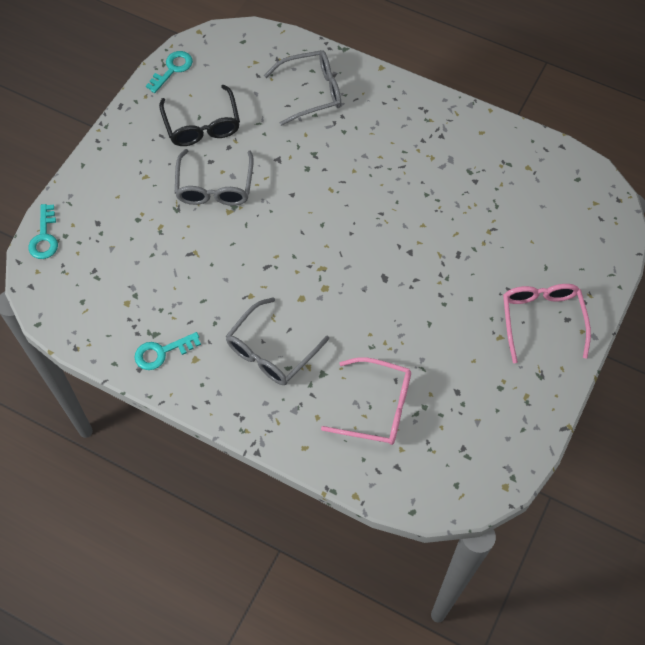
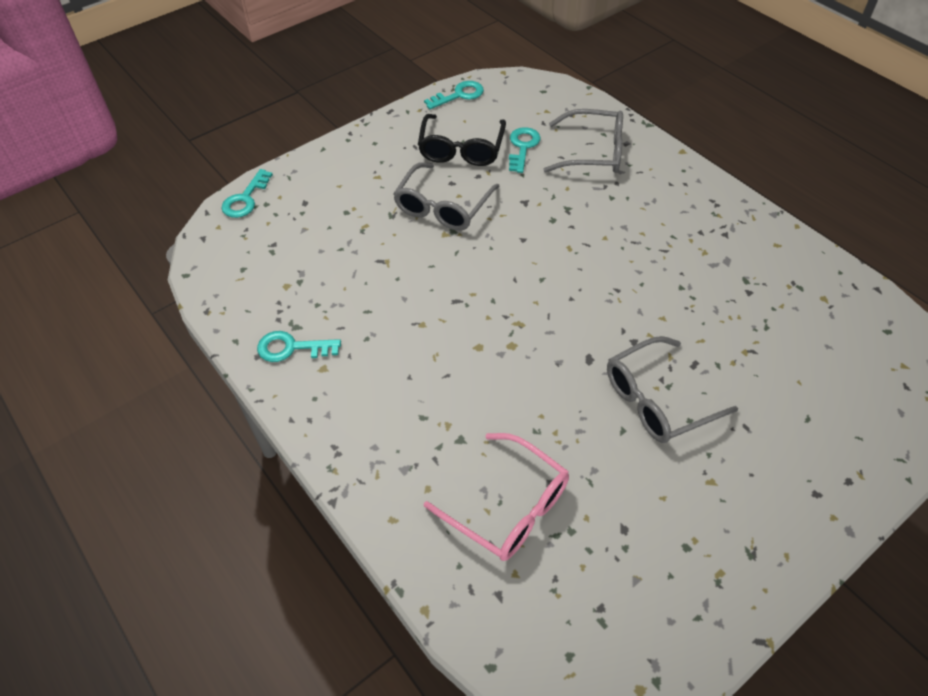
camera: 25 degrees right, 10 degrees down
(252, 106) = (522, 147): none -> turquoise key
(270, 352) = (412, 392): grey glasses -> grey glasses (656, 400)
(541, 319) = (779, 480): pink glasses -> none

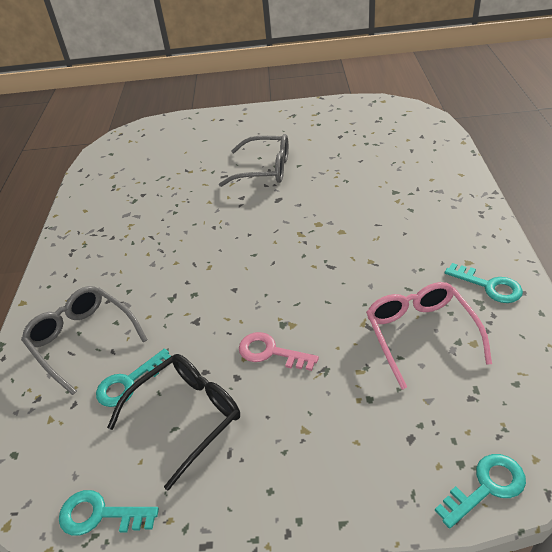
camera: 140 degrees left, 10 degrees down
(442, 207) = (270, 352): grey glasses -> pink key
(509, 507) = (390, 158): pink glasses -> pink glasses (420, 334)

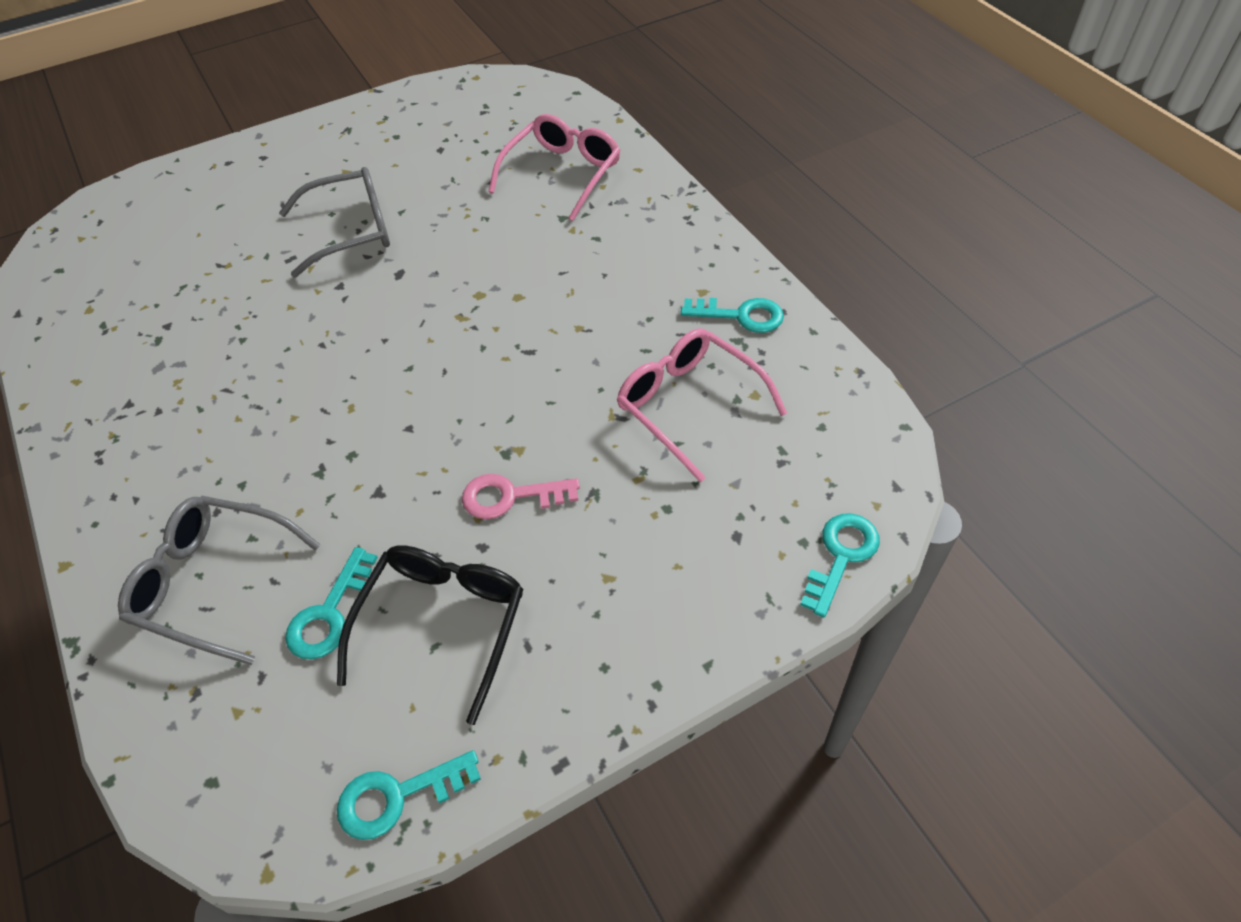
camera: 30 degrees left, 10 degrees up
(409, 166) = (563, 173): none -> pink glasses

